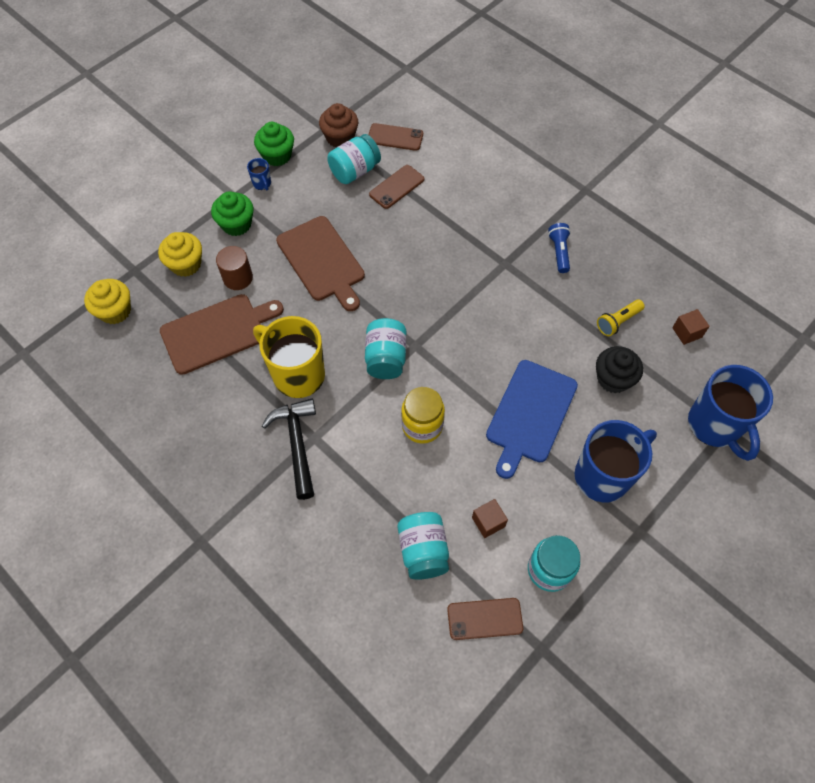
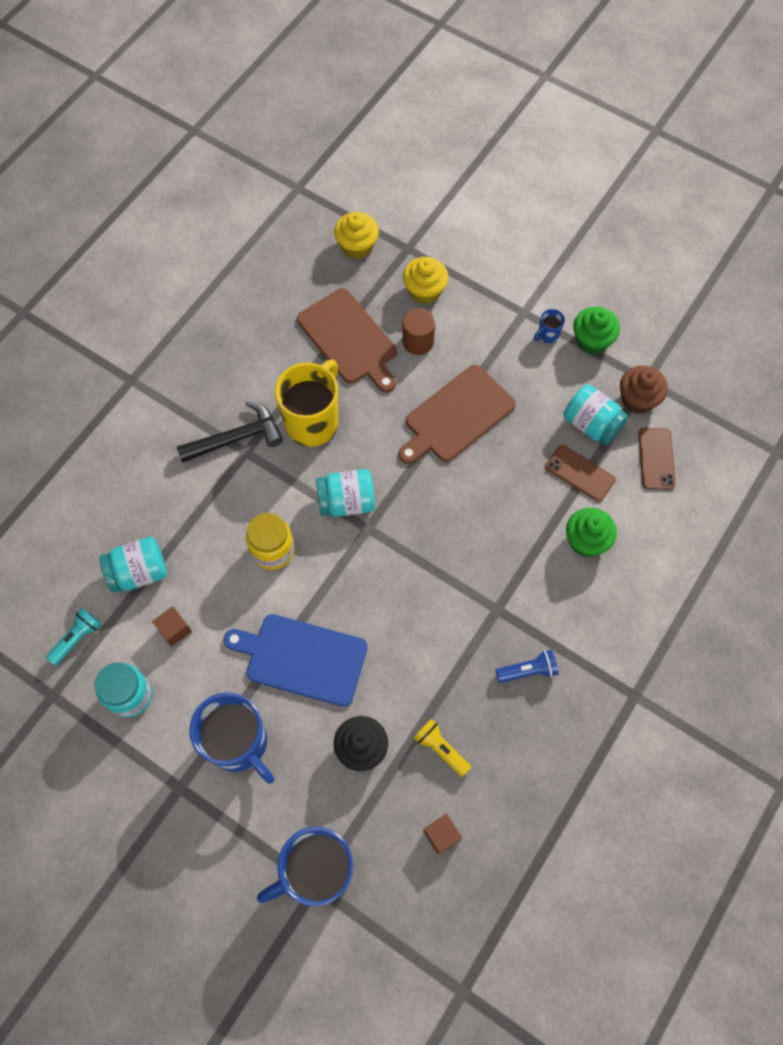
camera: 80 degrees right, 5 degrees up
(236, 224) = (486, 324): green cupcake -> green cupcake (586, 540)
(485, 619) = (77, 638): brown phone -> turquoise flashlight

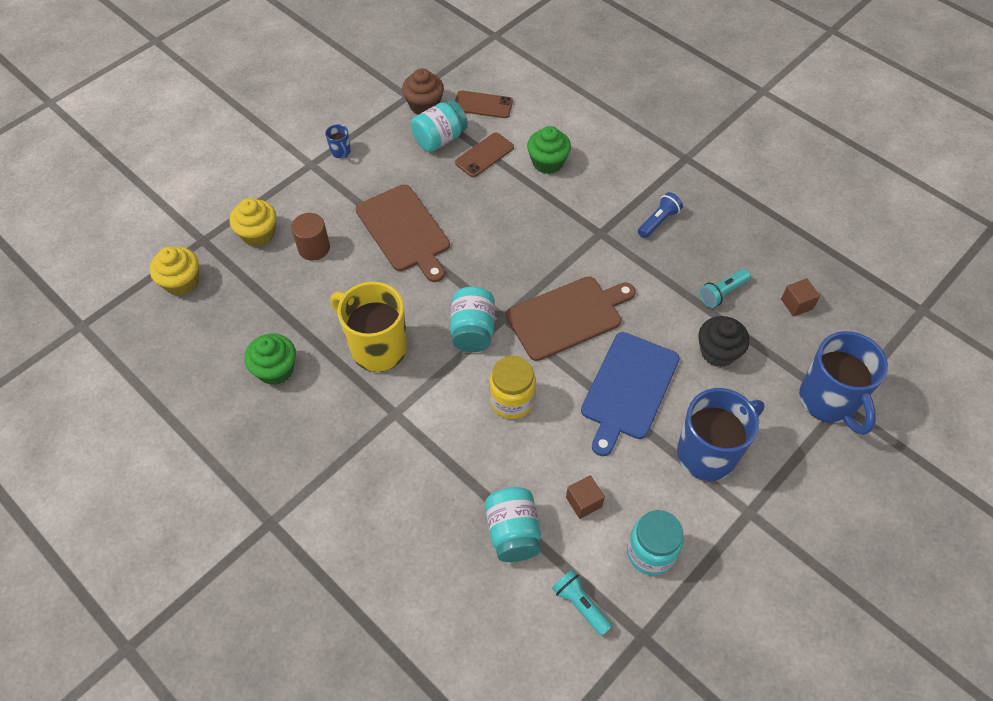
camera: 80 degrees left, 10 degrees down
(236, 438) = (376, 420): black hammer -> none
(349, 339) = (291, 304): brown cutting board -> brown cutting board (567, 316)
(440, 749) = (722, 293): yellow flashlight -> turquoise flashlight
(528, 670) = (658, 221): blue flashlight -> blue flashlight turned 45 degrees clockwise
(592, 340) = (357, 123): green cupcake -> green cupcake (276, 369)

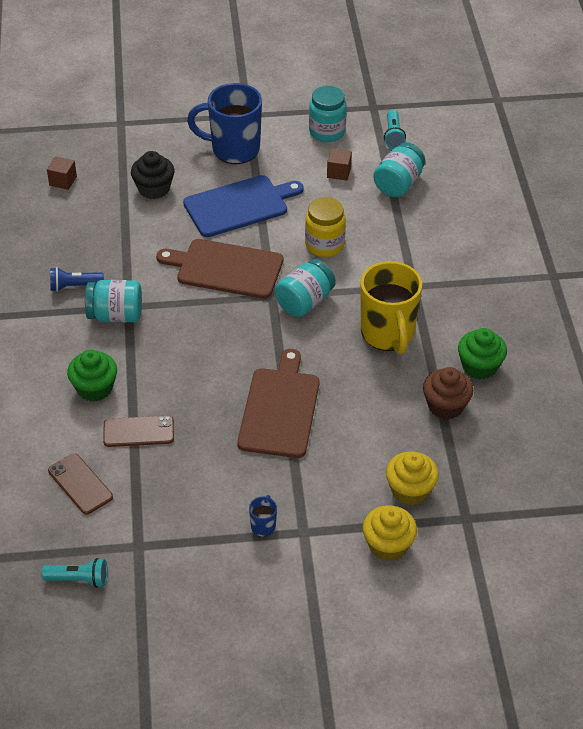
camera: 140 degrees left, 10 degrees down
(181, 282) = (511, 488): yellow cupcake -> yellow cupcake (388, 545)
(314, 248) = (371, 444): brown cylinder -> none
(424, 105) = (134, 523): brown cupcake -> brown cupcake (445, 406)
(440, 139) = (159, 475): turquoise jar -> turquoise jar (116, 315)
(722, 293) = (100, 216): turquoise flashlight -> turquoise flashlight (78, 579)
(828, 401) = (126, 128): blue mug -> none

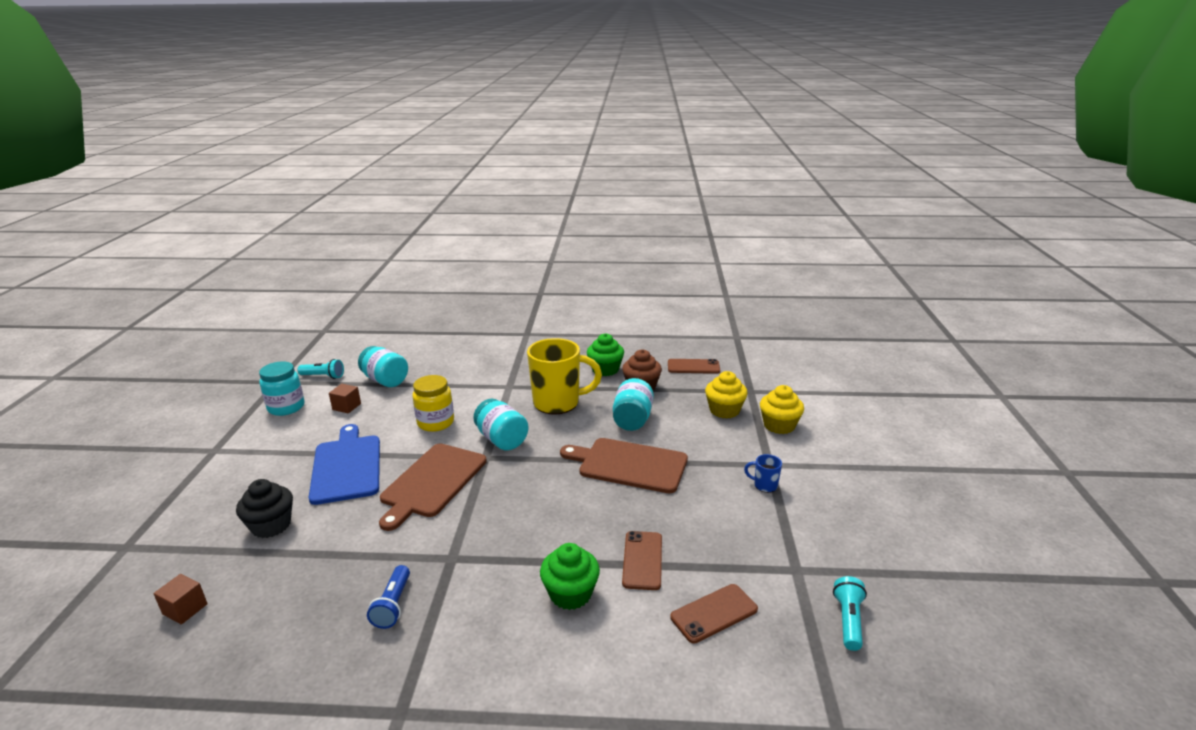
camera: 80 degrees left, 20 degrees down
(116, 315) = (461, 569): turquoise jar -> turquoise jar (632, 420)
(233, 149) = (258, 463): blue mug -> none
(515, 456) = (693, 367): none -> brown phone

